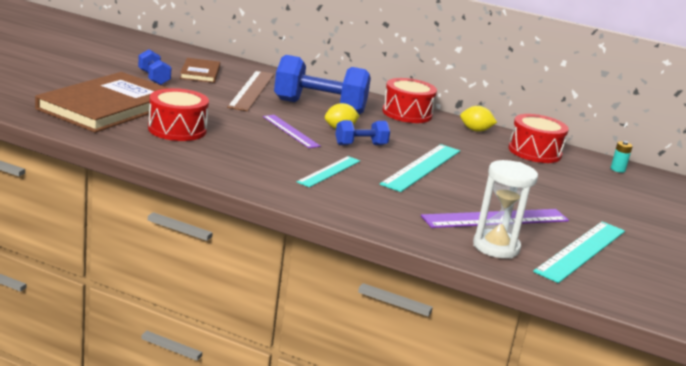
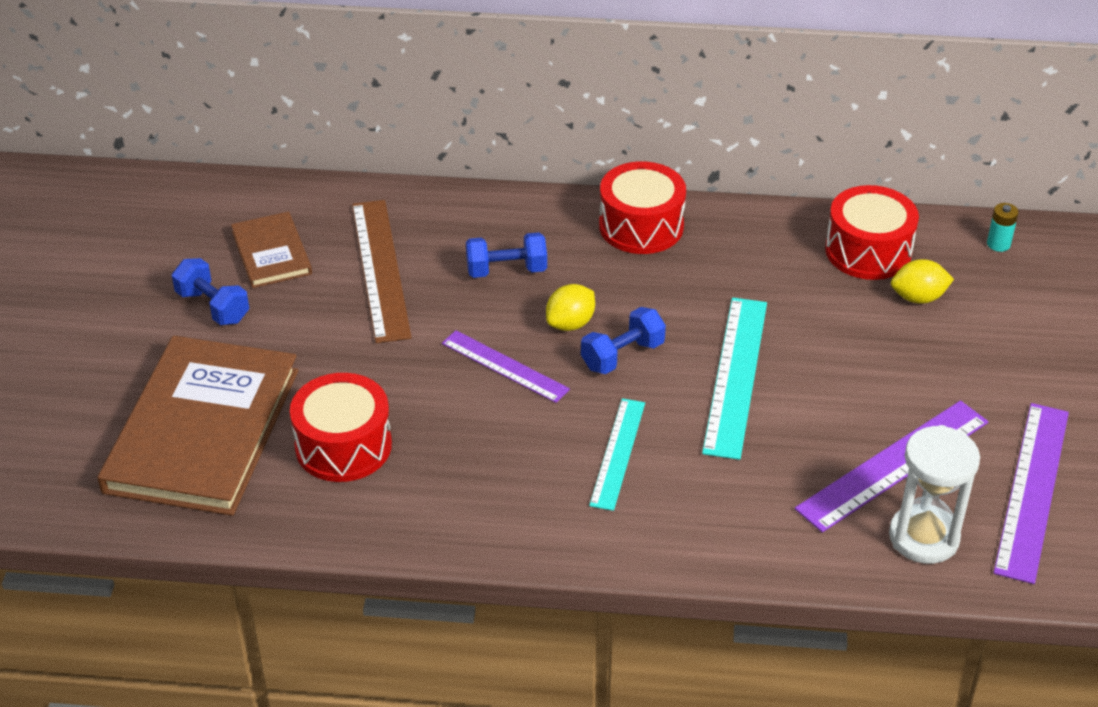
camera: 15 degrees left, 20 degrees up
(319, 107) = (506, 270): blue dumbbell -> blue dumbbell, size x0.51
(475, 130) = (760, 228): yellow lemon -> yellow lemon (918, 298)
(581, 250) = (1031, 490): turquoise ruler -> purple ruler

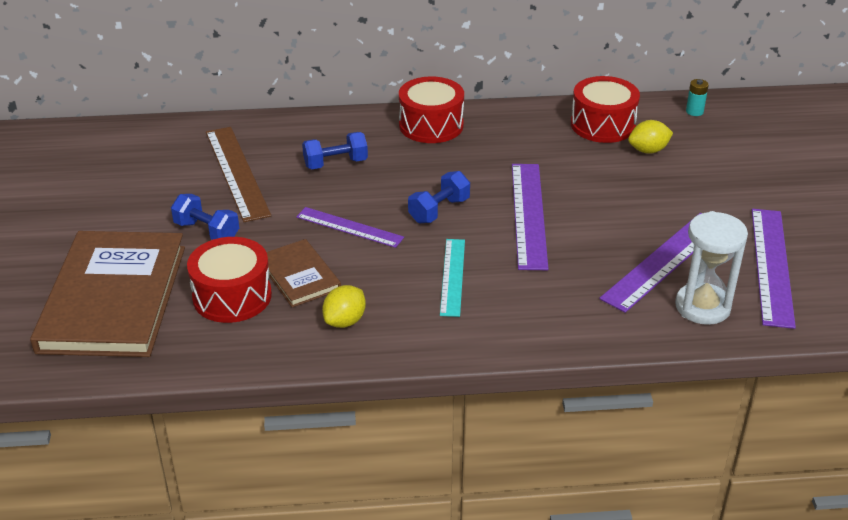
camera: 10 degrees left, 5 degrees down
(213, 307) = (106, 211): blue dumbbell -> blue dumbbell (207, 231)
(271, 253) = (147, 170): brown book -> brown book (299, 276)
(570, 323) = (393, 193): yellow lemon -> yellow lemon (345, 321)
(735, 375) = (528, 214): turquoise ruler -> purple ruler

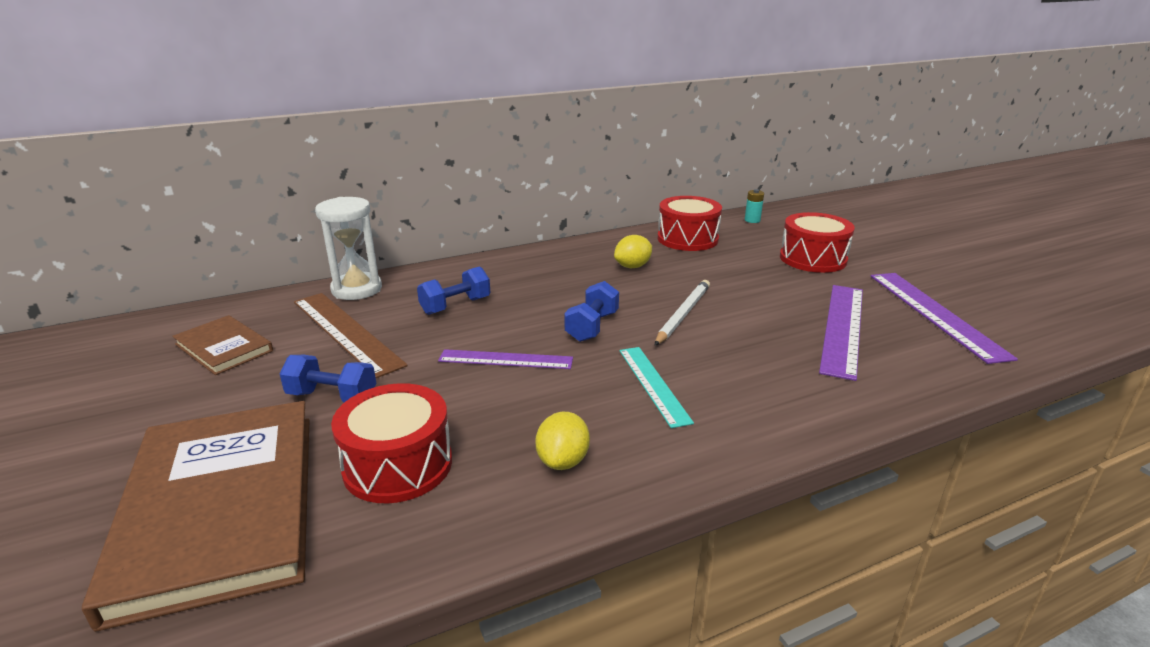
camera: 20 degrees left, 10 degrees down
(299, 276) = (474, 421): brown book -> brown book (223, 348)
(431, 125) = (533, 261): red drum -> red drum (813, 259)
(528, 214) = (683, 314): purple ruler -> white pencil
(648, 150) = (742, 250): yellow lemon -> yellow lemon (632, 266)
(702, 307) = (918, 359): white hourglass -> white hourglass (357, 289)

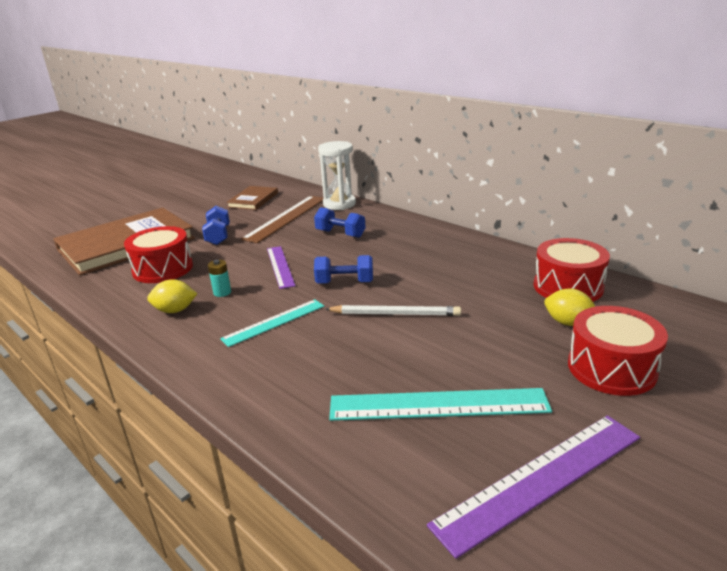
camera: 70 degrees right, 0 degrees up
(632, 266) = (469, 275): yellow lemon -> yellow lemon (568, 323)
(752, 220) = (682, 313): turquoise battery -> turquoise battery (222, 292)
(843, 328) = (438, 405): purple ruler -> turquoise ruler

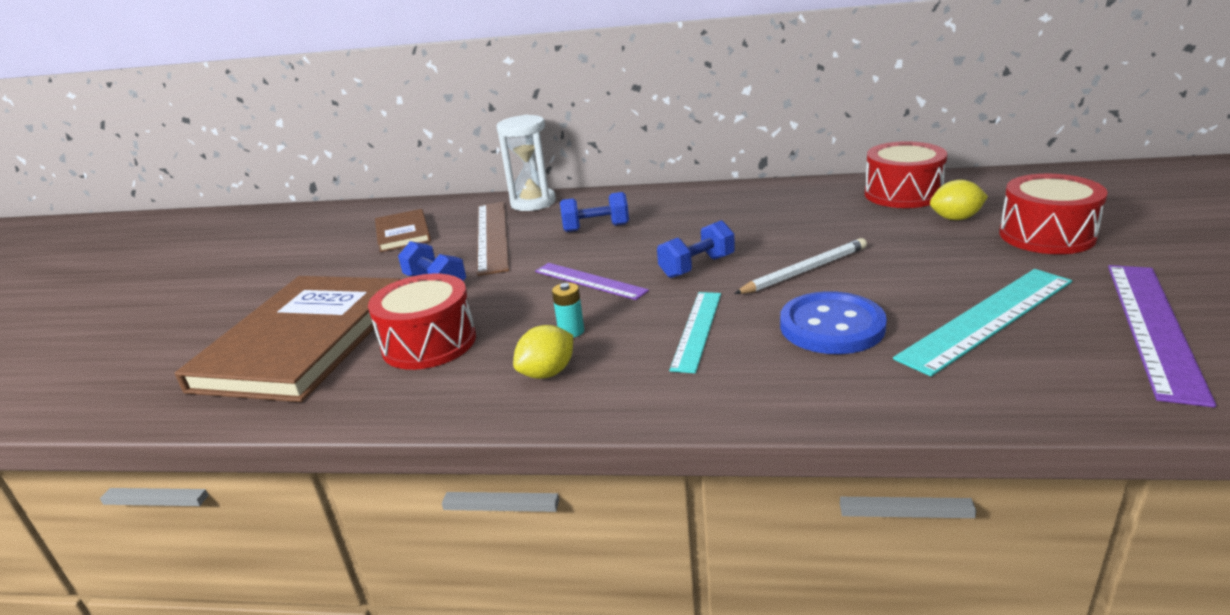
camera: 35 degrees left, 0 degrees up
(341, 358) = (832, 326): none -> blue button

